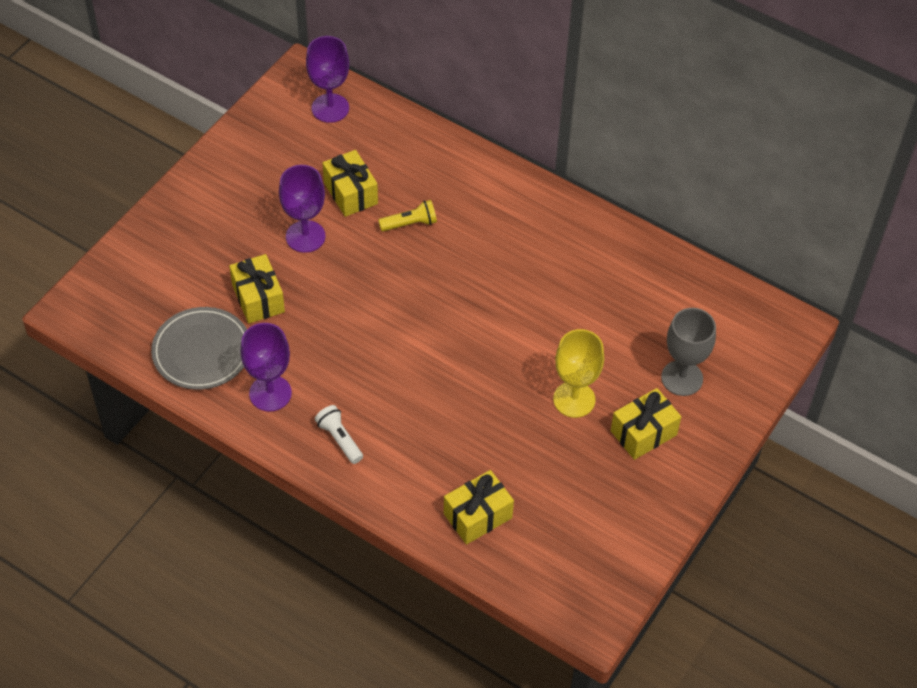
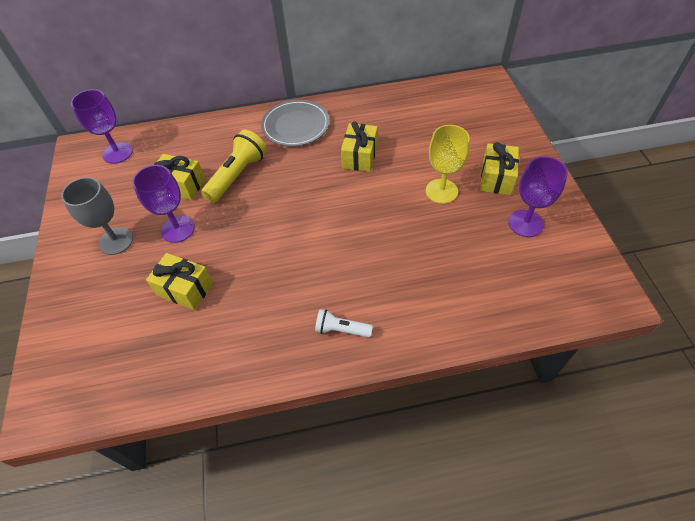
camera: 40 degrees left, 0 degrees up
(202, 351) = (179, 356): grey plate -> grey plate (295, 125)
(270, 393) = (260, 342): purple goblet -> purple goblet (525, 223)
(410, 224) = (237, 175): yellow flashlight -> yellow flashlight, size x1.75
(478, 516) = (479, 298): yellow gift -> yellow gift (360, 156)
(682, 378) = (476, 139): grey goblet -> grey goblet (116, 241)

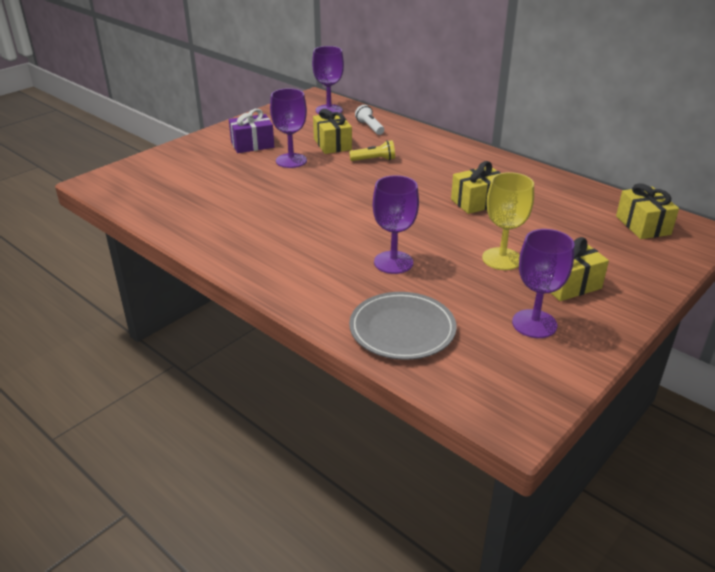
camera: 50 degrees right, 20 degrees down
(116, 241) = (252, 145): grey goblet -> purple gift
(185, 289) = (242, 186): yellow gift -> yellow gift (643, 225)
(237, 175) = (374, 160): yellow flashlight -> yellow flashlight, size x0.57
(295, 125) = (465, 160): grey plate -> grey plate (402, 329)
(341, 329) = (281, 266): white flashlight -> white flashlight (370, 127)
(396, 253) = (393, 262): none -> purple goblet

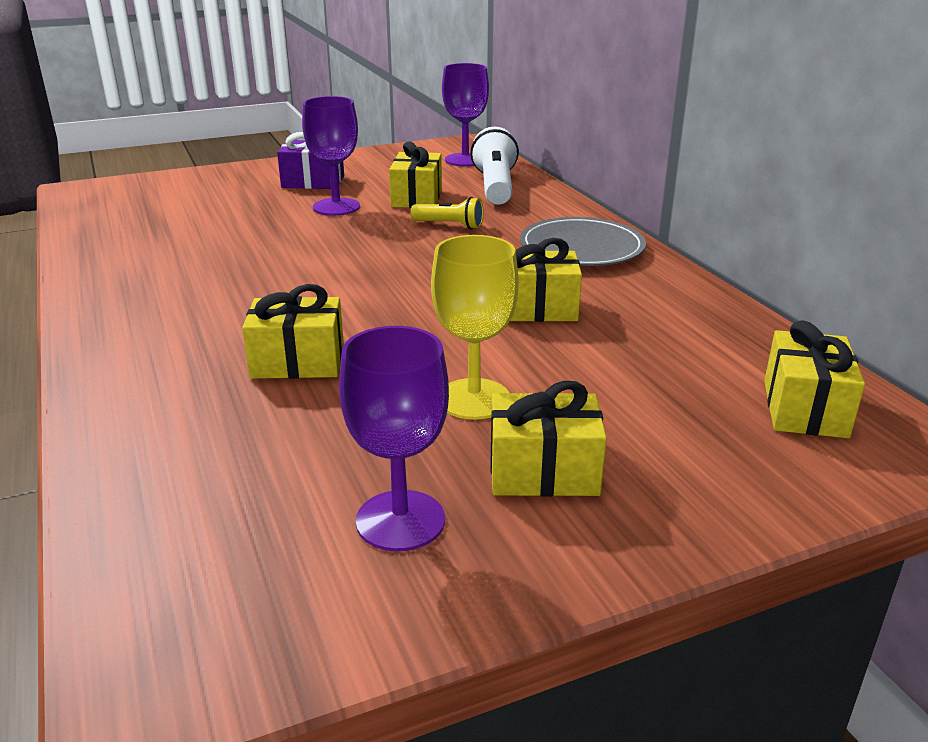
camera: 25 degrees right, 5 degrees down
(370, 127) = (495, 187): white flashlight -> white flashlight, size x1.75
(393, 262) = (298, 362): purple goblet -> yellow gift
(402, 329) = (179, 462): grey plate -> grey plate (581, 248)

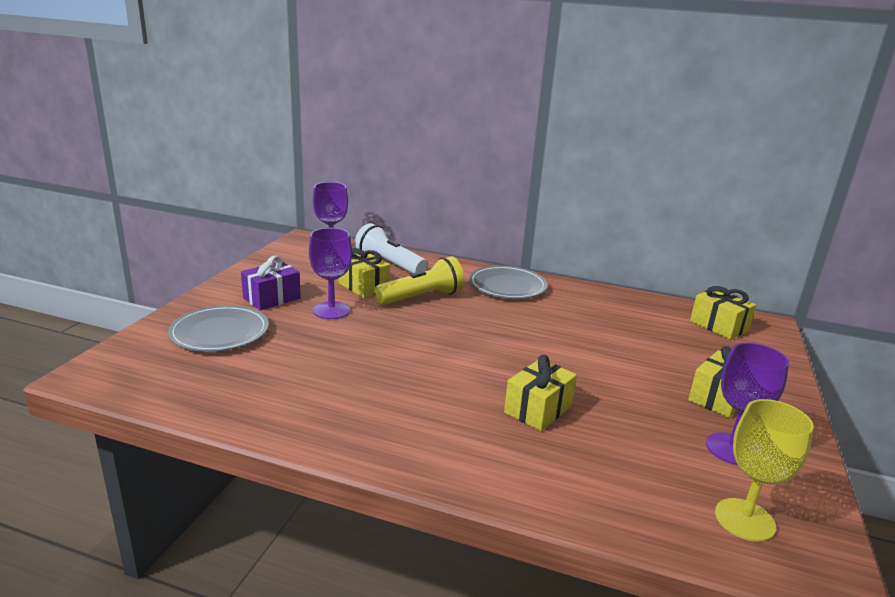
camera: 50 degrees left, 5 degrees down
(214, 193) = (220, 332): none -> grey plate
(450, 225) = (422, 297): yellow flashlight -> yellow flashlight, size x1.75
(474, 399) = (636, 383): yellow goblet -> yellow goblet (744, 520)
(537, 308) = (560, 327): yellow gift -> none

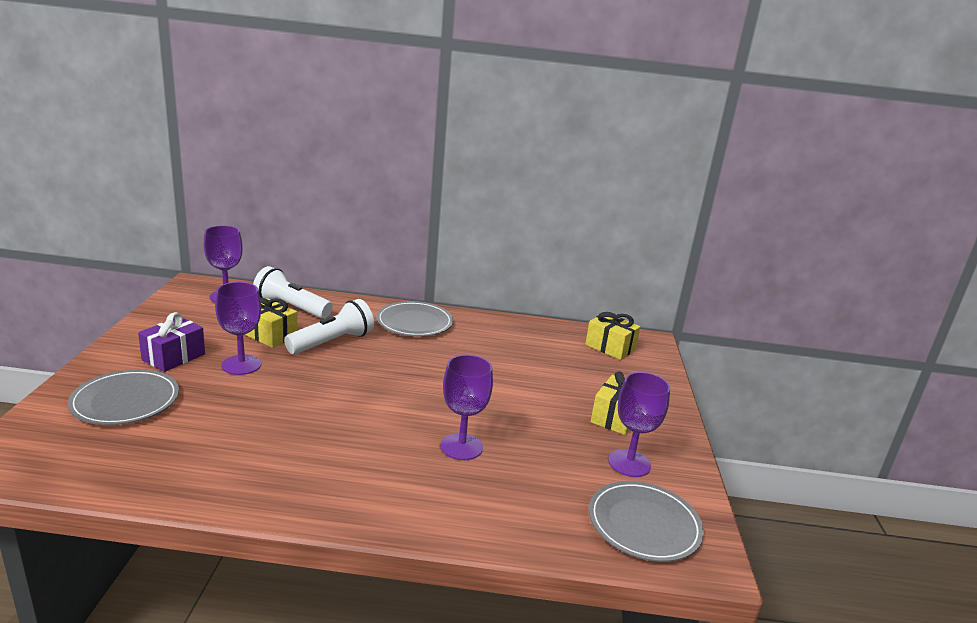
camera: 15 degrees left, 0 degrees up
(422, 297) = (332, 342): yellow flashlight -> white flashlight
(538, 409) = (461, 447): yellow gift -> purple goblet
(744, 520) = (644, 524): yellow goblet -> grey plate

